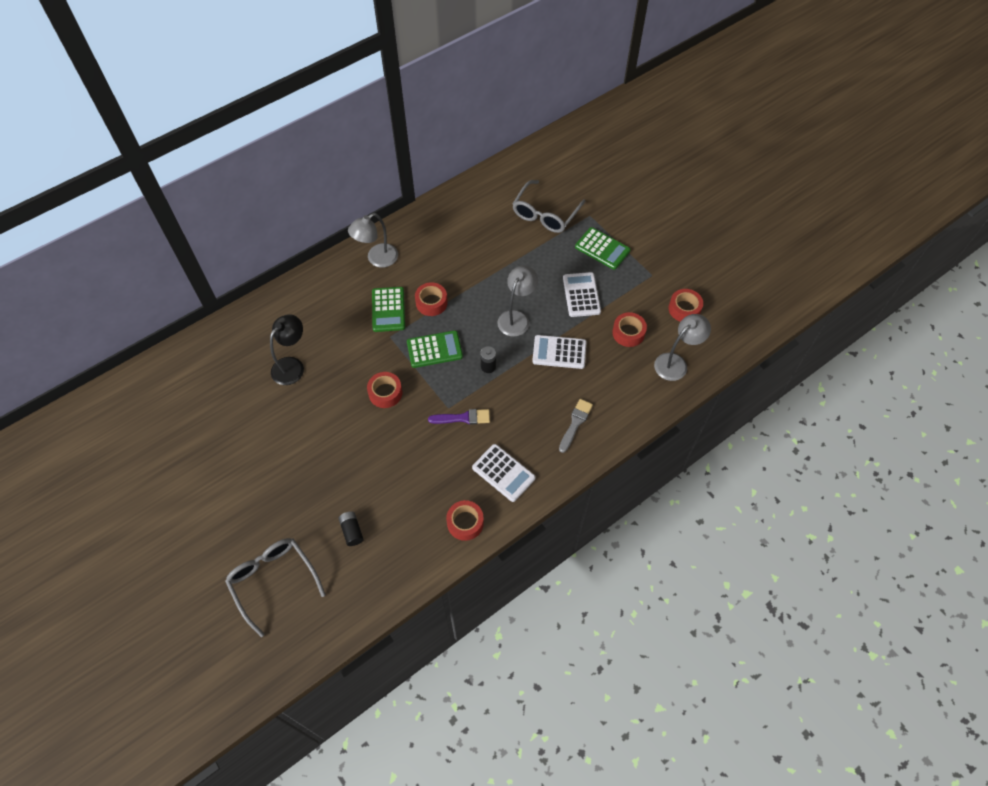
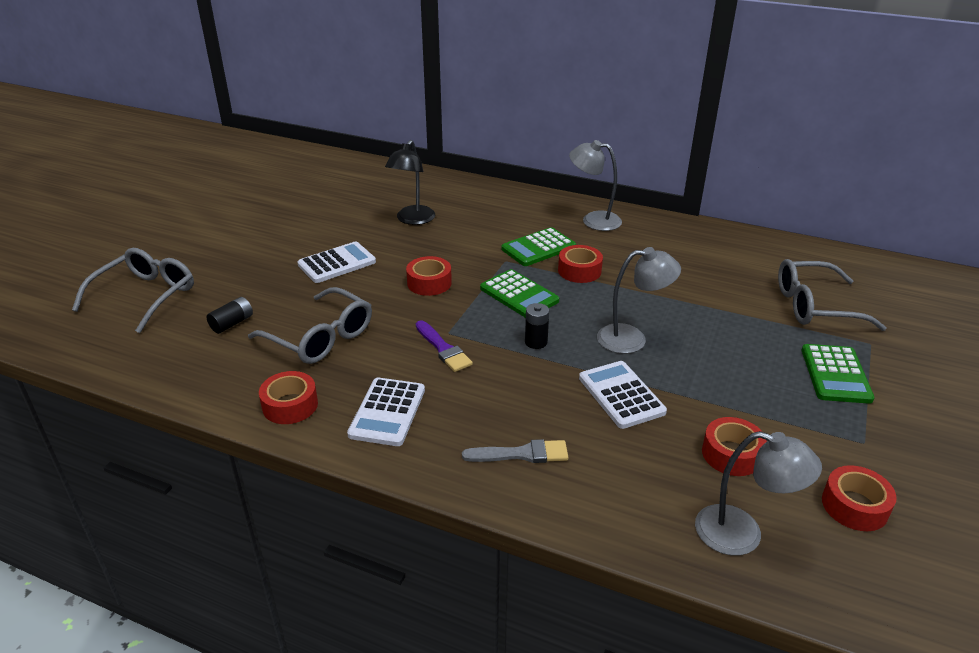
camera: 60 degrees right, 25 degrees down
(292, 365) = (412, 220): black lamp -> black lamp turned 105 degrees clockwise
(405, 482) = (320, 337): none -> grey glasses
(581, 295) = (736, 382): white calculator -> white calculator (337, 263)

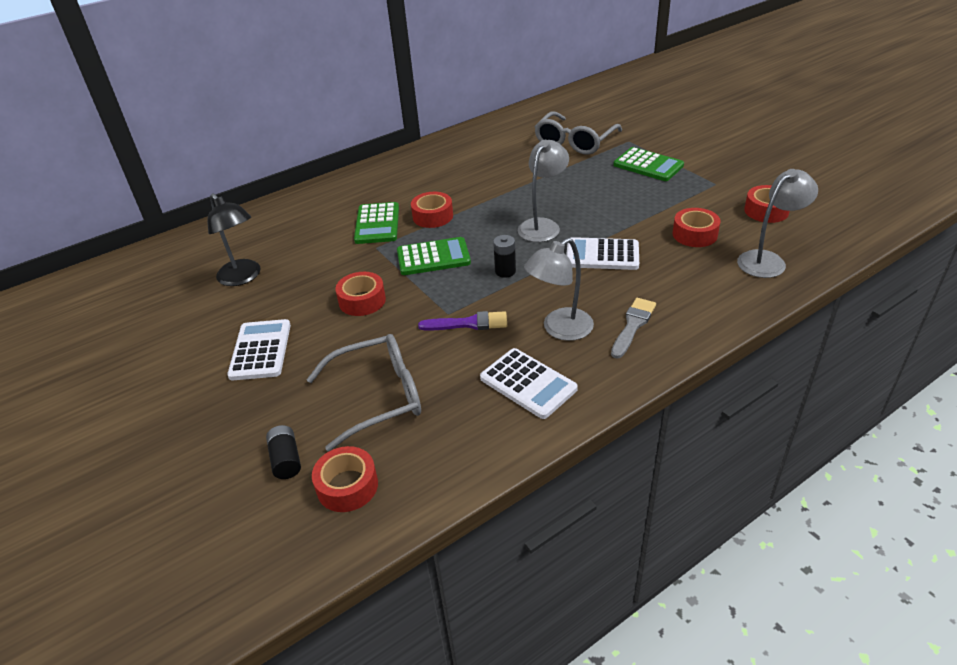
camera: 55 degrees left, 5 degrees up
(145, 296) = (144, 530): grey glasses -> none
(290, 405) = (467, 447): red tape -> red tape (347, 486)
(593, 220) = (369, 183): grey lamp -> grey lamp (560, 329)

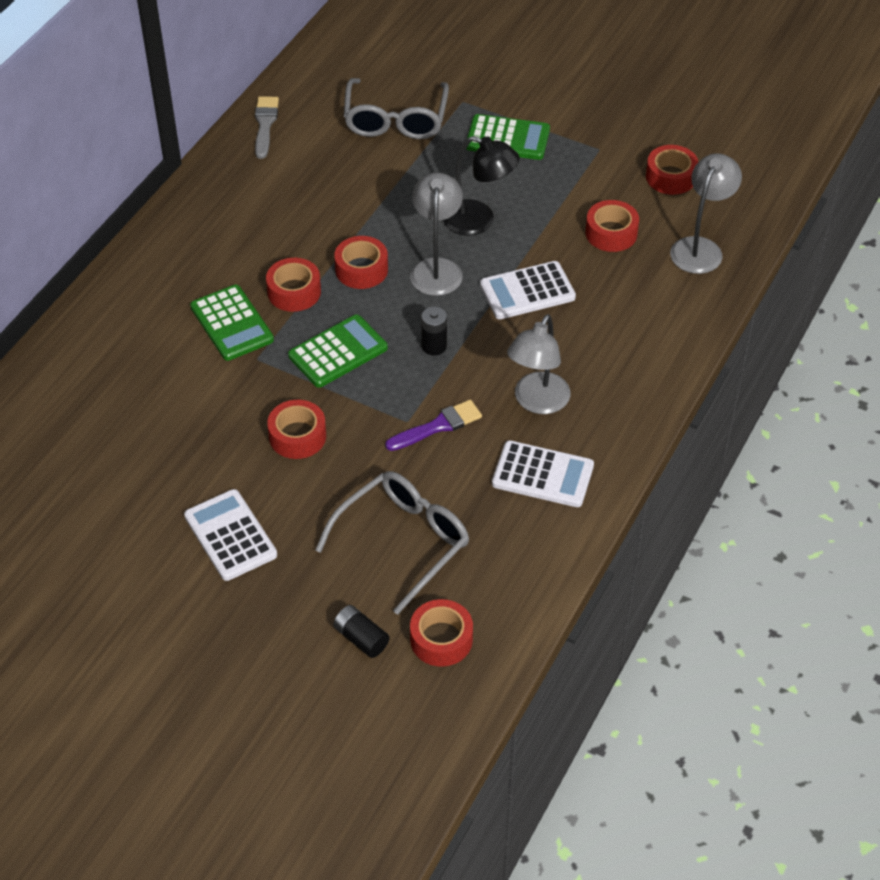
camera: 30 degrees left, 10 degrees up
(243, 277) = (123, 452): black lamp -> black lamp (479, 221)
(488, 214) = (361, 269): none -> red tape
(633, 325) = (607, 373): grey brush -> grey brush (265, 124)

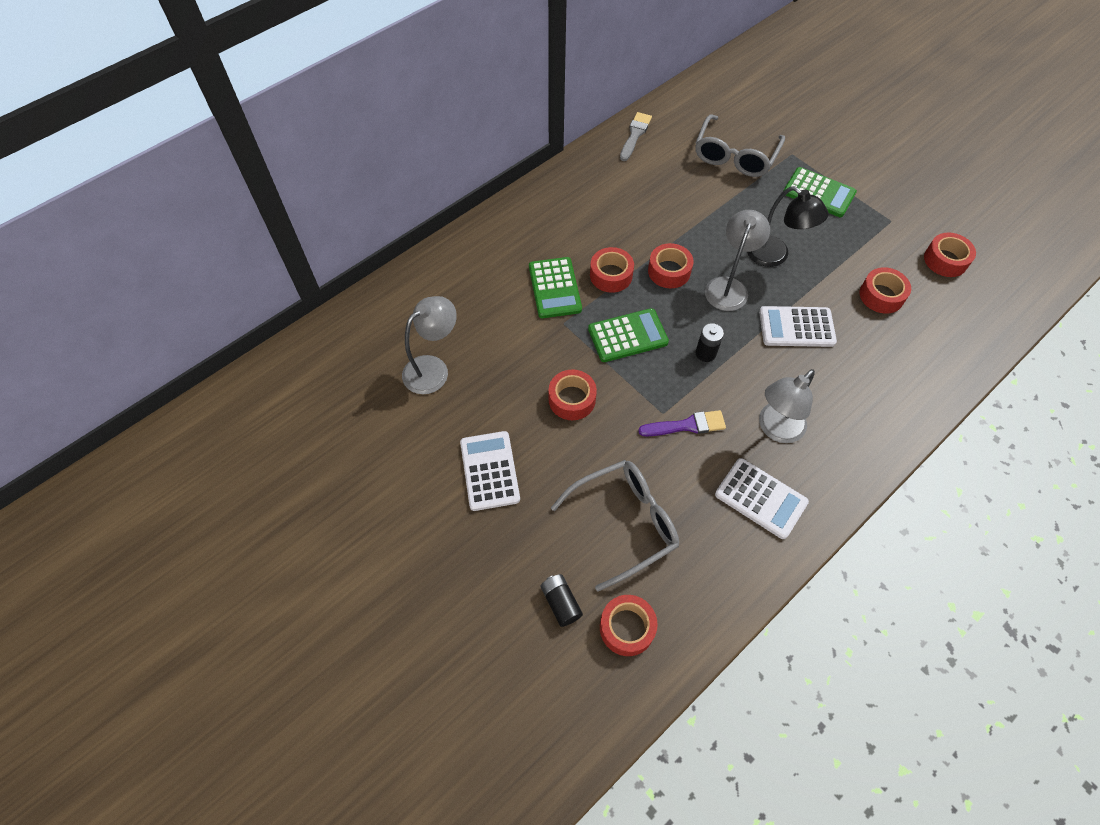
camera: 20 degrees right, 10 degrees up
(700, 248) = (955, 329): grey lamp -> grey lamp (433, 369)

